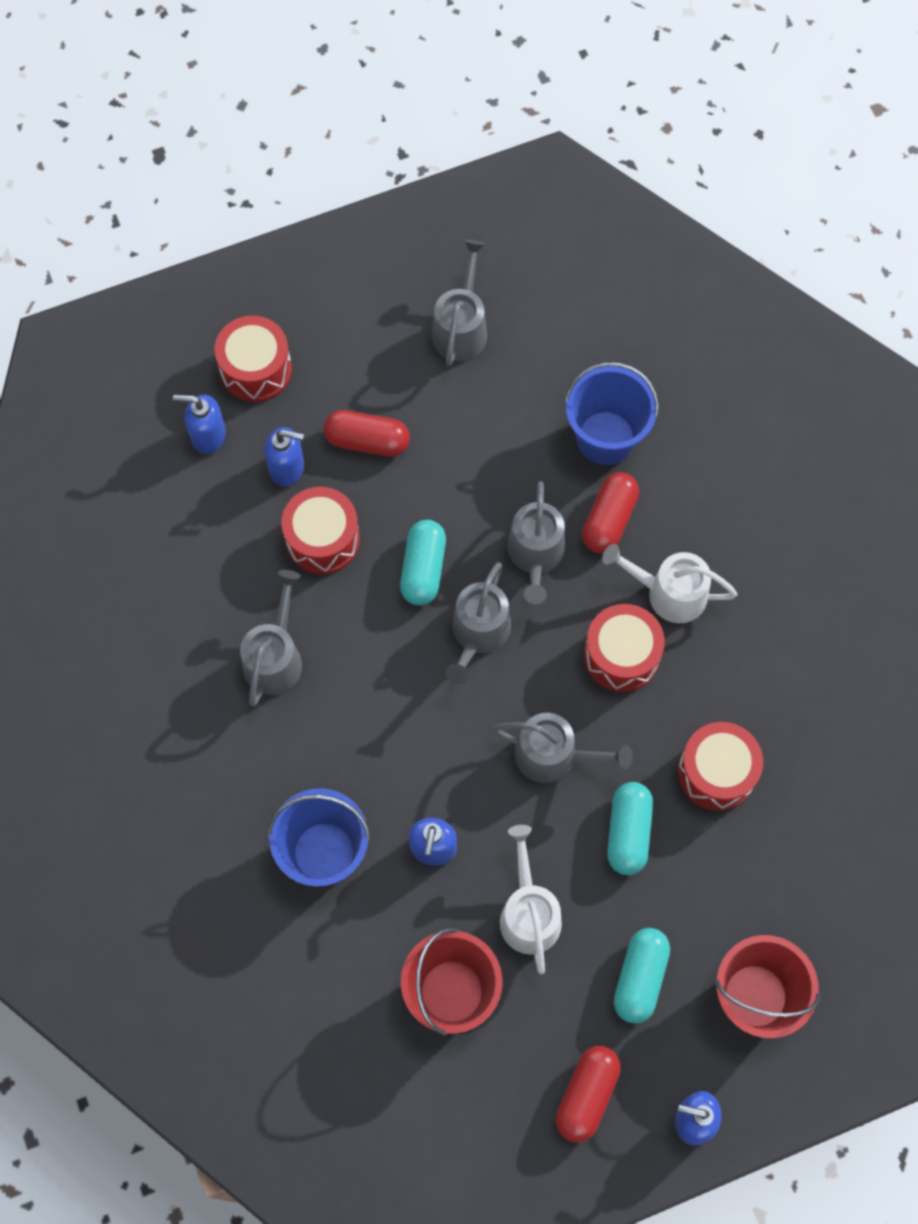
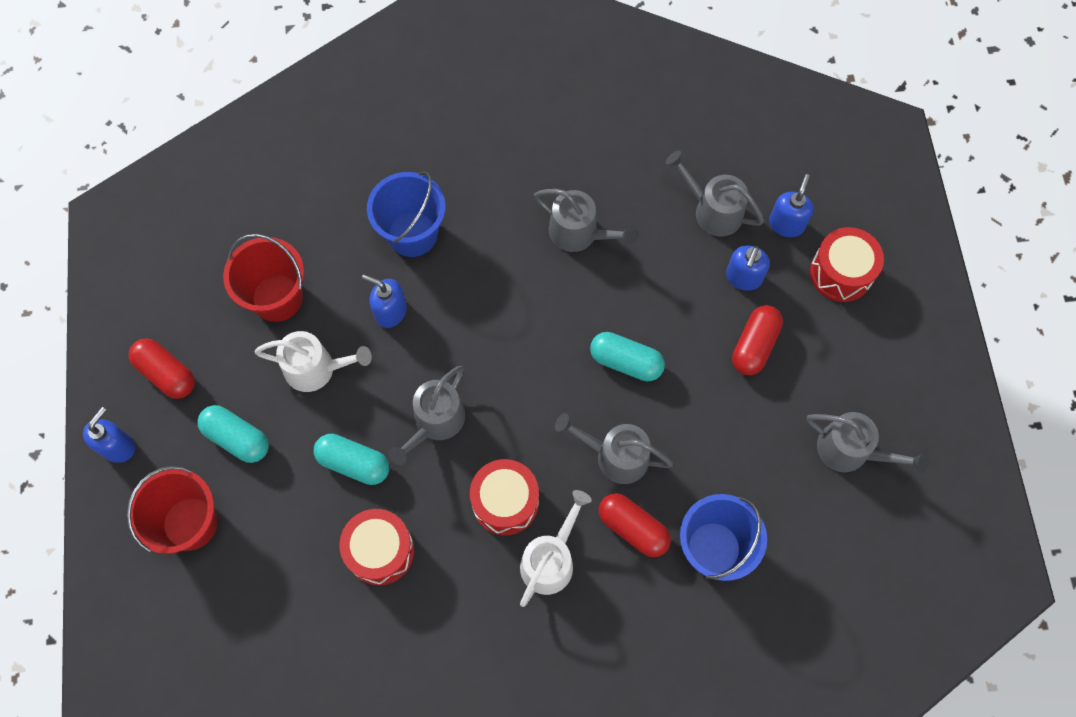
camera: 105 degrees right, 0 degrees up
(322, 539) = (672, 290): red drum -> none
(478, 633) = (557, 391): grey watering can -> grey watering can (713, 210)

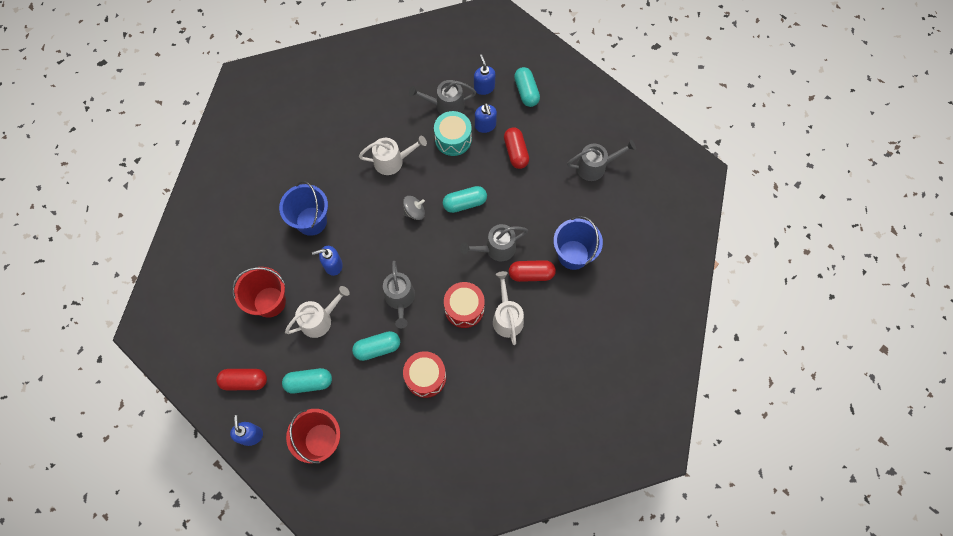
camera: 40 degrees left, 0 degrees up
(550, 322) = (414, 212): none -> grey spinning top
(579, 233) = (392, 161): grey watering can -> white watering can
(683, 263) = (453, 139): none -> turquoise drum
(841, 273) = (526, 92): red drum -> turquoise capsule

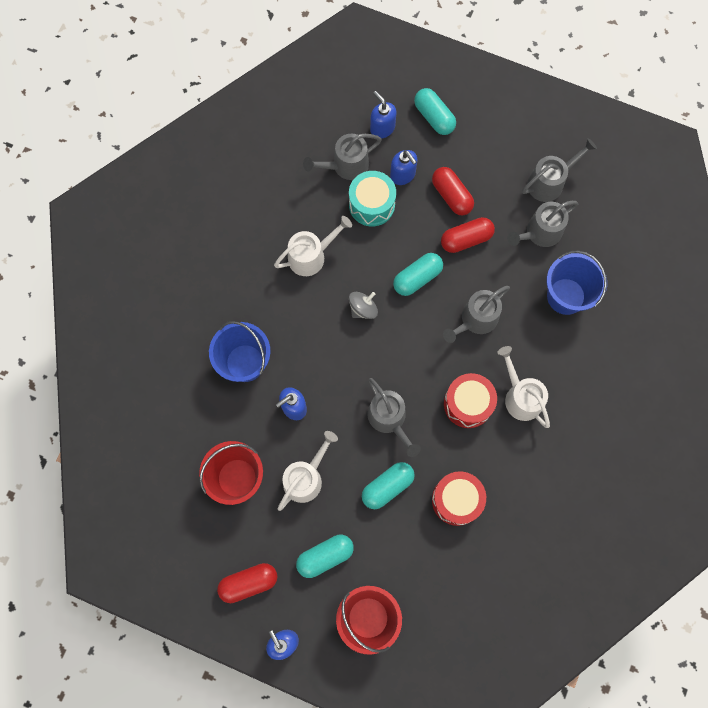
camera: 20 degrees left, 5 degrees up
(531, 274) = (527, 336): red capsule -> red capsule (466, 239)
(572, 201) = (540, 233): none -> grey watering can

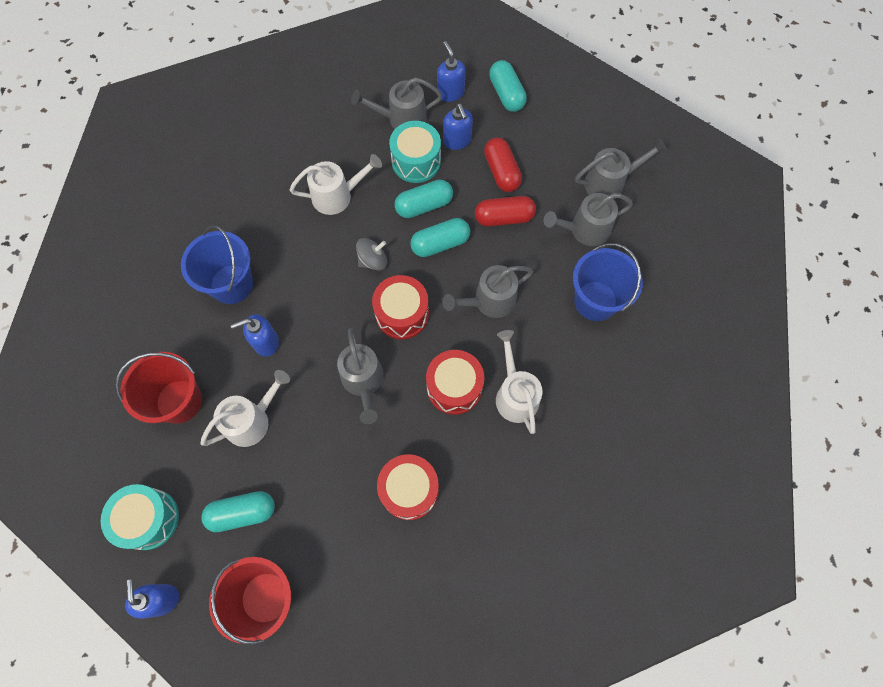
camera: 15 degrees right, 5 degrees down
(248, 583) = (149, 519): red capsule -> turquoise drum
(387, 487) = (337, 454): turquoise capsule -> turquoise capsule (424, 205)
(403, 351) = (402, 314): none -> red drum

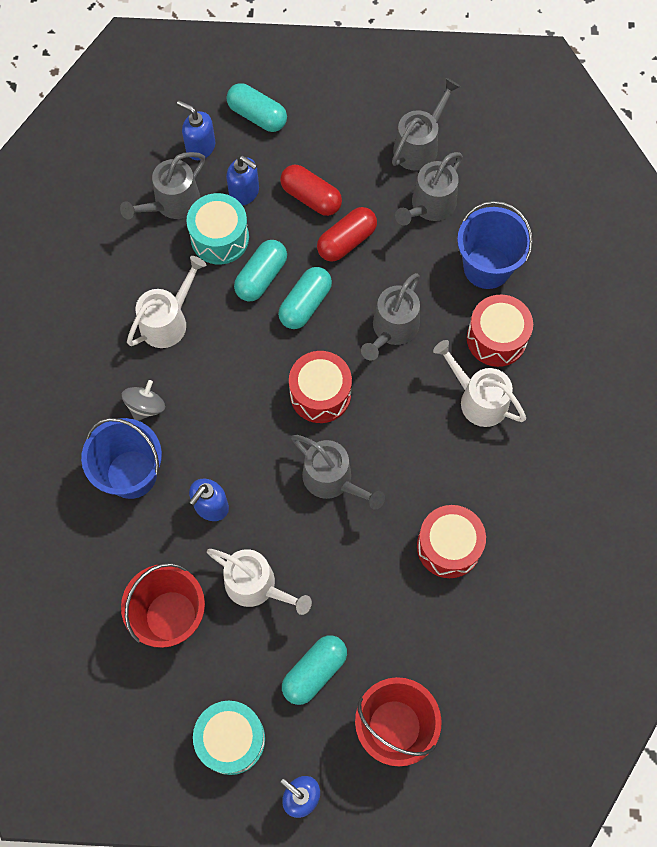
camera: 35 degrees left, 0 degrees up
(252, 420) = (256, 585): white watering can -> white watering can turned 105 degrees clockwise
(373, 261) = (253, 362): grey spinning top -> grey spinning top (146, 407)
(454, 387) = (419, 429): red drum -> red drum (496, 338)

